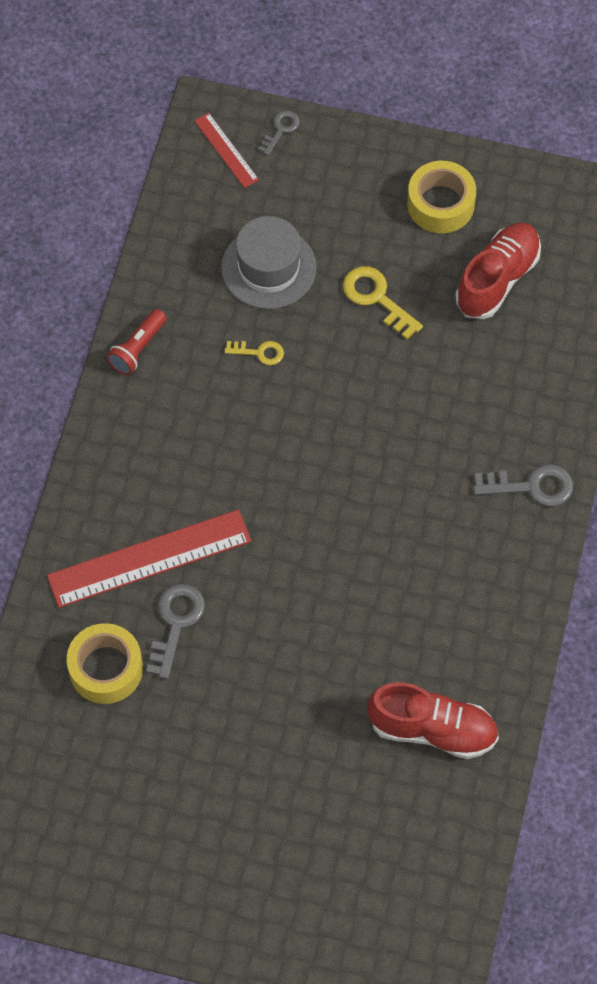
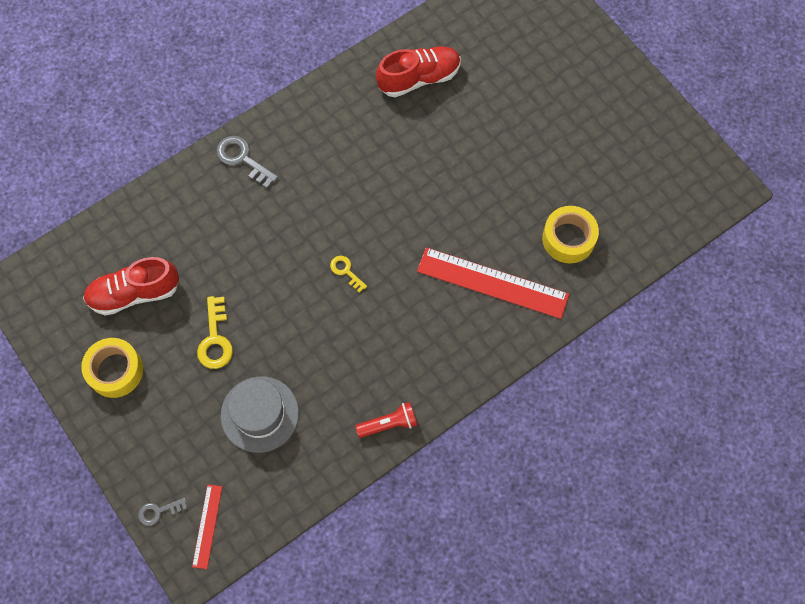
camera: 140 degrees left, 5 degrees up
(175, 623) = (508, 234): grey key -> none
(259, 352) = (317, 360): yellow key -> yellow key (346, 271)
(432, 730) = (419, 78): red shoe -> red shoe turned 105 degrees clockwise

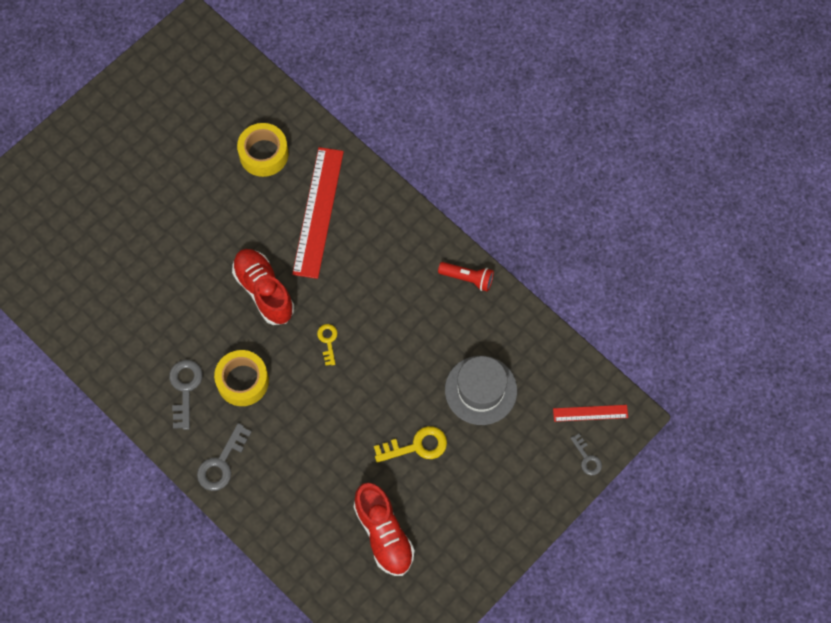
camera: 100 degrees left, 0 degrees up
(115, 371) = (465, 531): yellow tape -> yellow tape (242, 381)
(324, 136) = (185, 389): none -> grey key
(346, 271) = (328, 341): yellow key -> yellow key turned 135 degrees clockwise
(389, 424) = (467, 278): red flashlight -> red flashlight turned 135 degrees clockwise
(419, 78) = (107, 310): red shoe -> red shoe (264, 291)

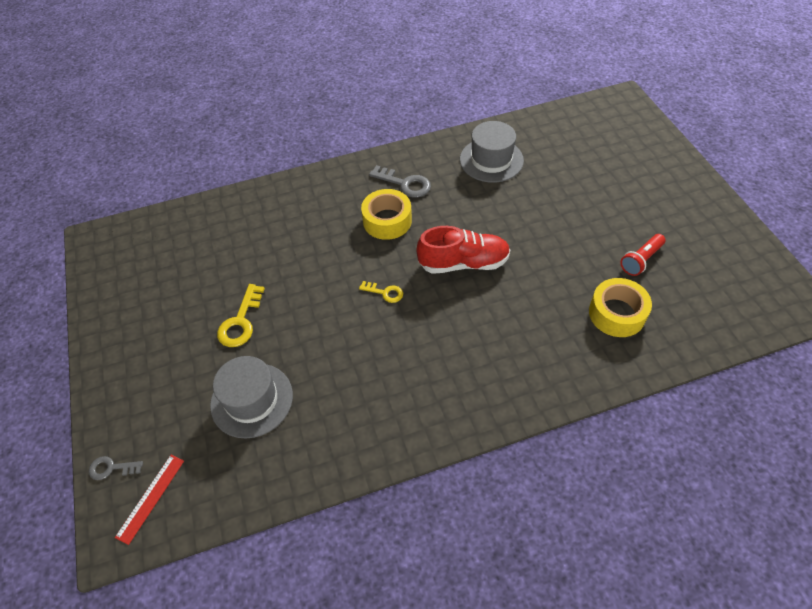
camera: 120 degrees right, 15 degrees down
(115, 320) = (491, 160): none -> grey hat
(221, 463) = (328, 186): grey key -> none
(318, 212) = (527, 335): red ruler -> none
(384, 534) = (189, 267): red shoe -> none
(467, 278) = (377, 445): red flashlight -> red flashlight (641, 260)

